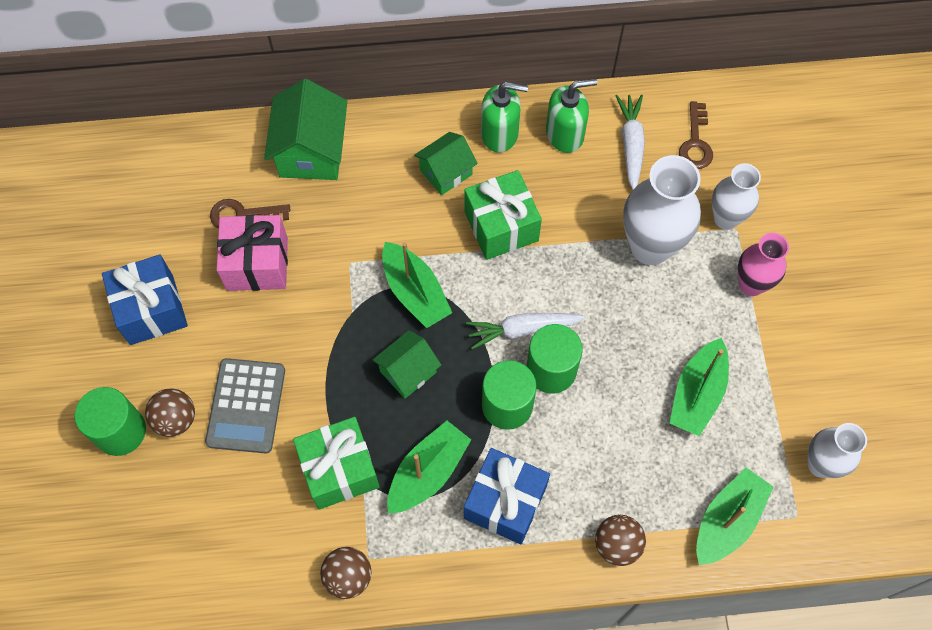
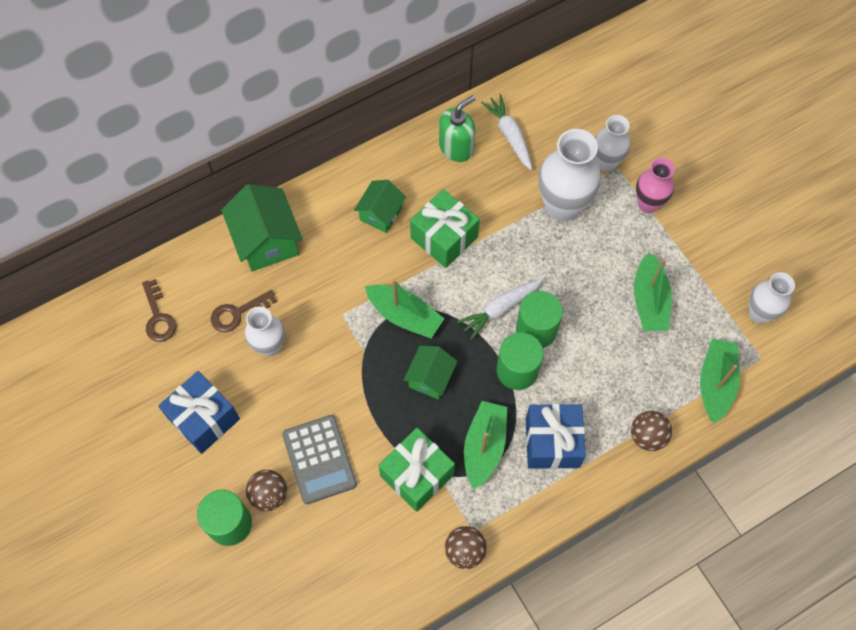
camera: 25 degrees left, 0 degrees up
(257, 263) = (270, 346): pink gift -> white vase
(500, 134) = (407, 167): green soap dispenser -> none
(695, 142) = (556, 114): brown key -> brown key (158, 317)

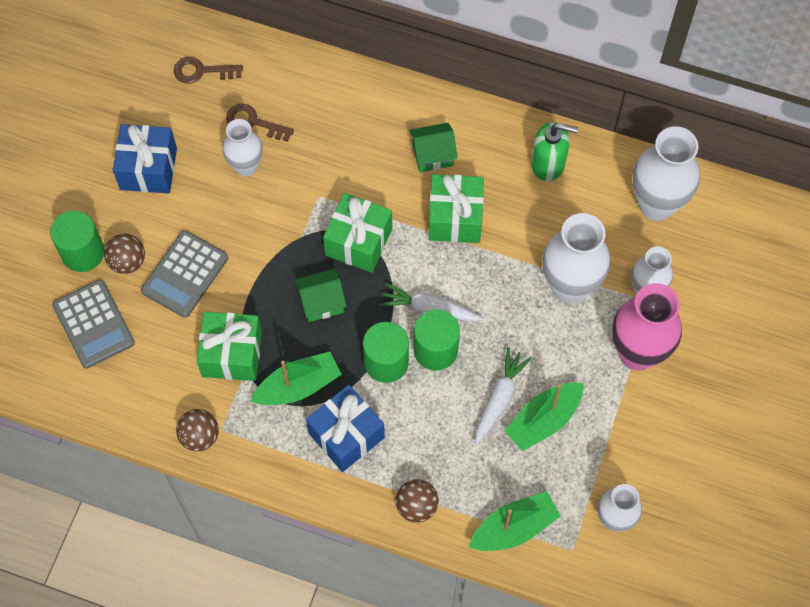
camera: 50 degrees right, 0 degrees up
(158, 317) = (202, 71): brown key -> brown key turned 60 degrees clockwise
(267, 241) = (332, 93): green house -> none
(300, 562) = (94, 324): none -> grey calculator
(404, 315) = (358, 242): green boat -> green gift
(509, 135) = (599, 195): white carrot -> white carrot (499, 398)
(547, 107) = (656, 204): none -> white vase
(648, 204) = (637, 353): pink vase -> pink vase, size x1.62

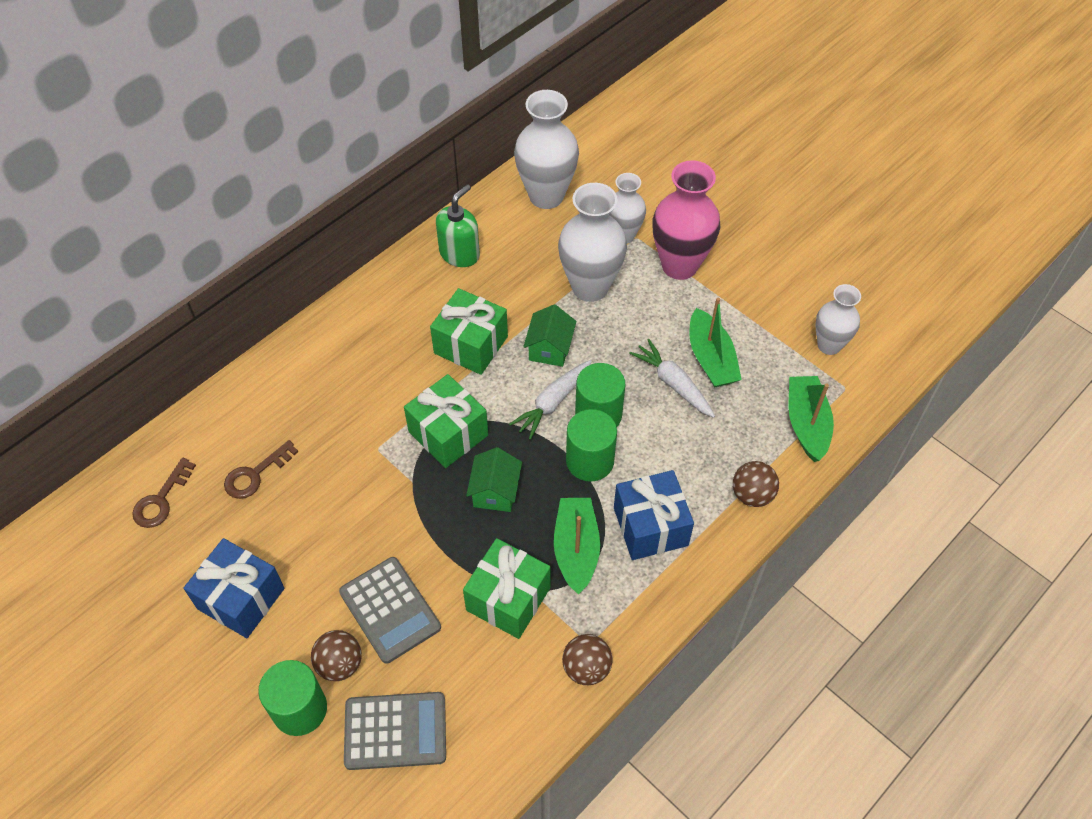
camera: 65 degrees left, 10 degrees down
(246, 166) = (301, 501): white vase -> none
(433, 155) = (394, 336): green house -> green house (550, 348)

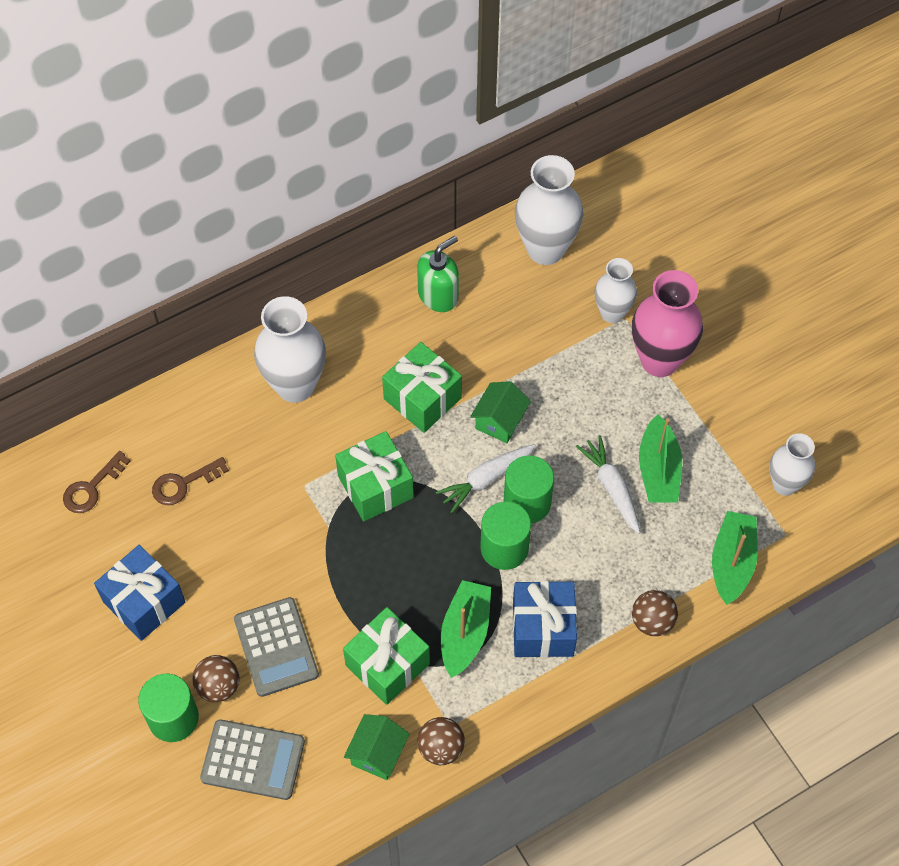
camera: 15 degrees right, 5 degrees up
(495, 491) = (404, 557): green house -> green house (377, 753)
(590, 287) = (560, 363): white vase -> white vase (295, 386)

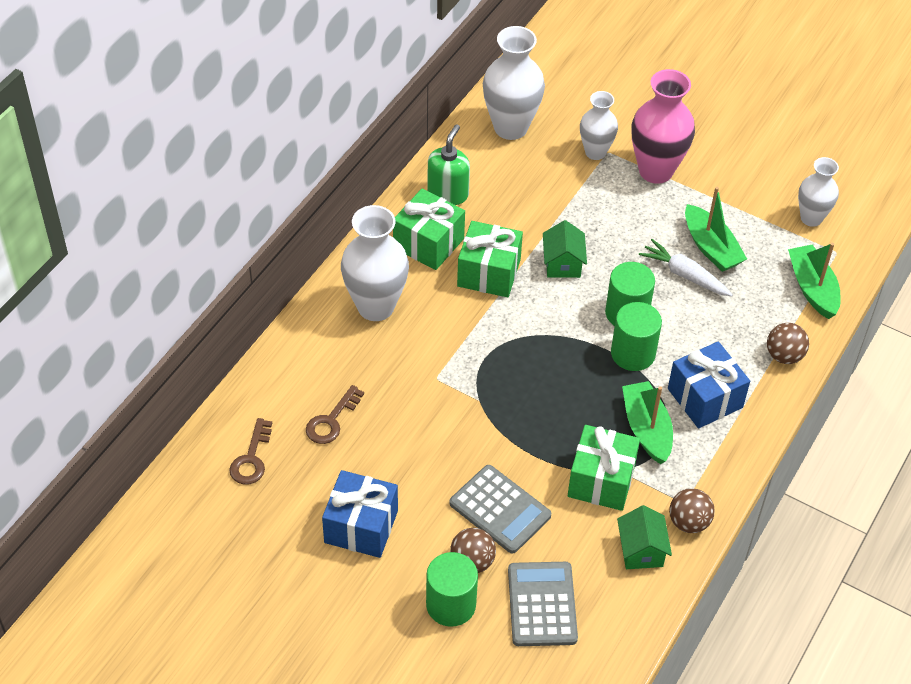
camera: 30 degrees left, 10 degrees down
(253, 760) = (542, 604): grey calculator -> grey calculator turned 75 degrees counterclockwise
(375, 486) = (496, 353): green gift -> green gift (428, 243)
(486, 479) = (582, 310): white carrot -> none

